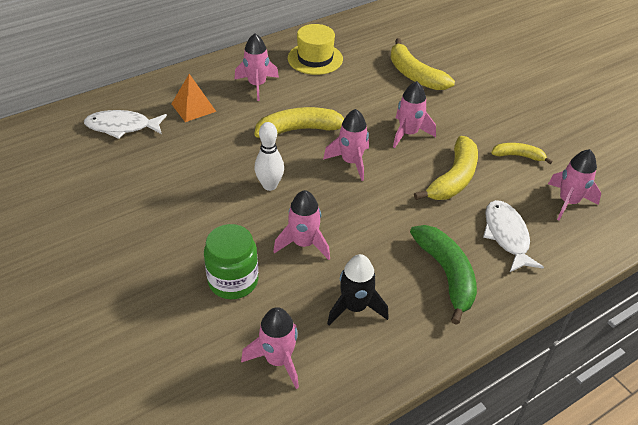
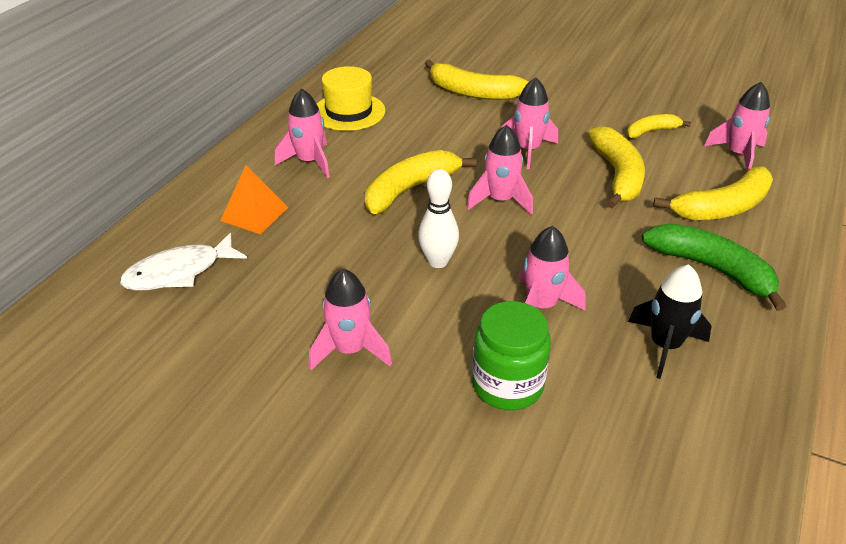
camera: 30 degrees left, 5 degrees down
(278, 360) = (650, 445): pink rocket -> pink rocket (350, 350)
(506, 235) = (722, 208): white fish -> yellow banana

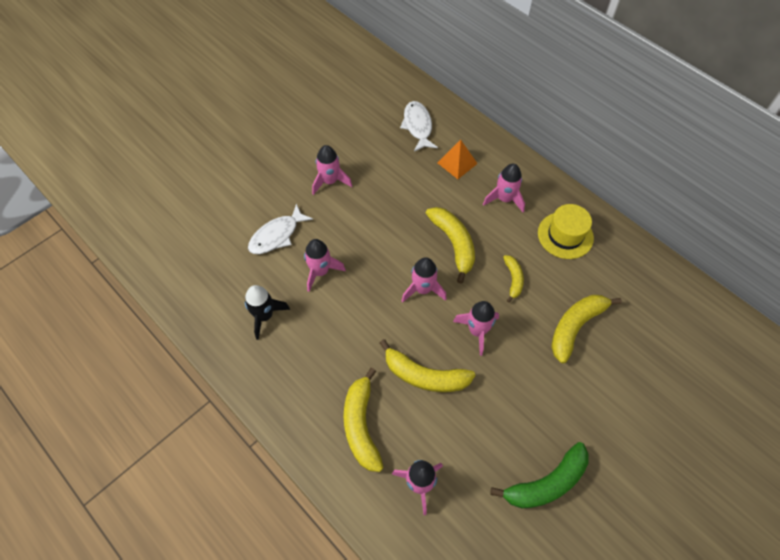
camera: 110 degrees right, 20 degrees up
(438, 261) = (378, 236): white bowling pin -> none
(507, 385) = (277, 235): green jar -> white fish
(651, 131) = (475, 435): yellow banana -> yellow banana (513, 279)
(712, 269) = (307, 378): green banana -> green banana (546, 483)

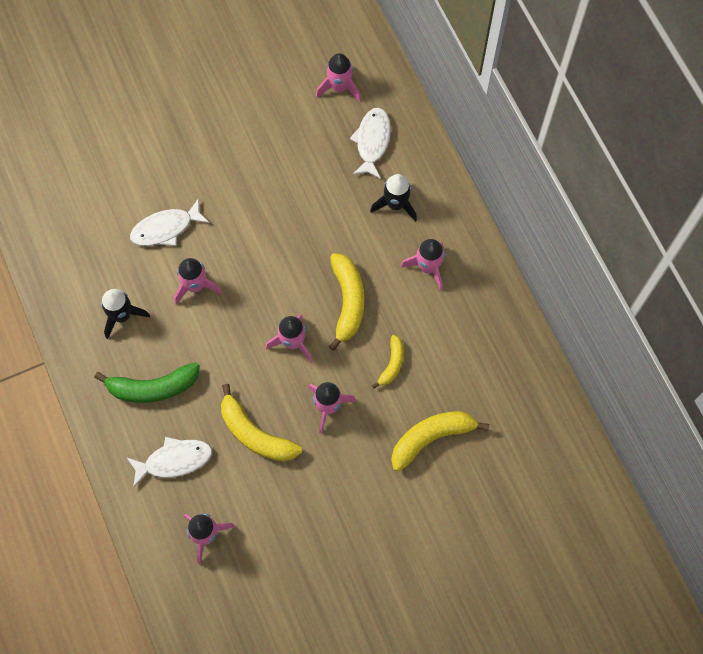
camera: 20 degrees right, 10 degrees up
(330, 181) = (246, 181): pink rocket -> pink rocket (339, 87)
(361, 425) = (174, 460): yellow banana -> white fish
(457, 163) = (396, 204): orange pyramid -> black rocket
(546, 483) = (325, 578): green banana -> green banana (153, 387)
(565, 235) = (473, 333): yellow hat -> none

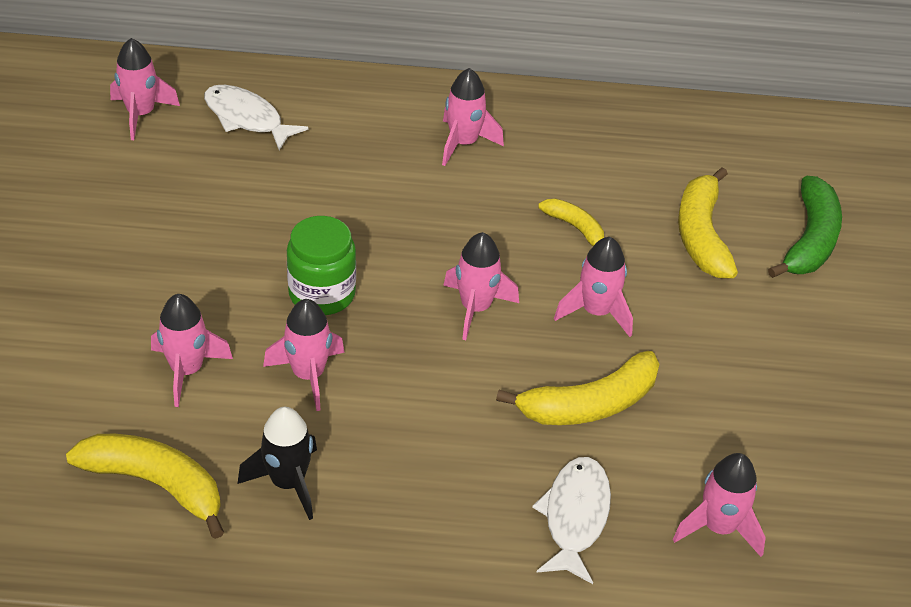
camera: 65 degrees left, 25 degrees down
(153, 387) = (437, 494): green banana -> green banana (810, 240)
(166, 228) = (187, 370): white fish -> pink rocket
(256, 260) = (322, 294): none -> green jar
(348, 302) = (456, 232): yellow banana -> yellow banana (156, 484)
(396, 204) = (353, 134): black rocket -> none

